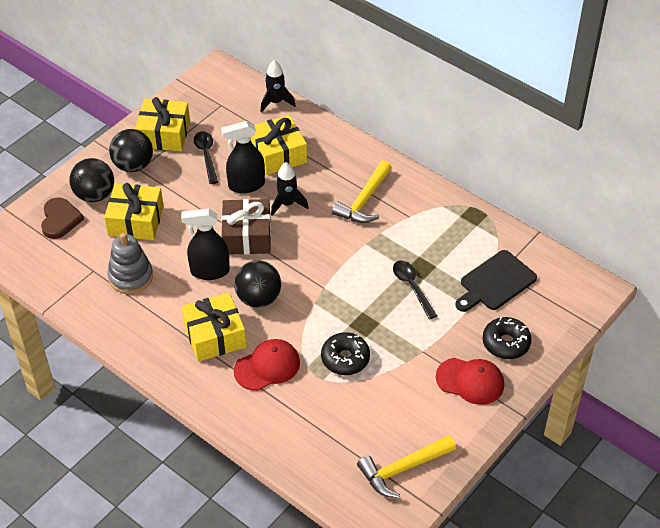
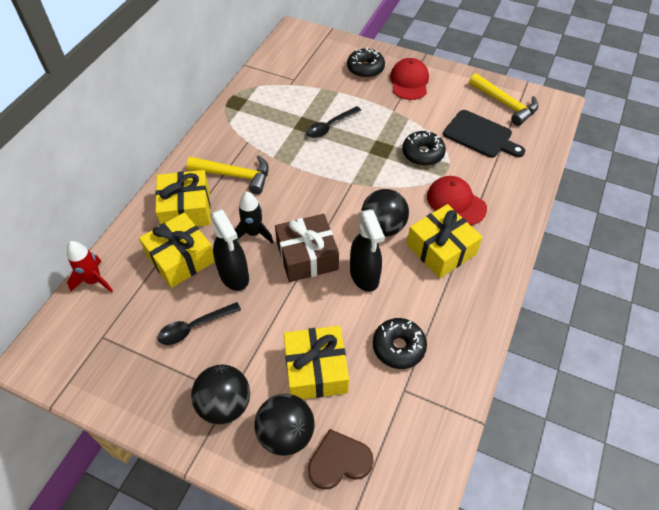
camera: 105 degrees left, 5 degrees up
(131, 277) = (398, 347): grey stacking toy -> black donut
(164, 134) = (163, 386): yellow gift -> yellow gift (186, 209)
(276, 102) = (94, 281): black rocket -> red rocket
(495, 282) = (307, 81): black cutting board -> black cutting board (480, 135)

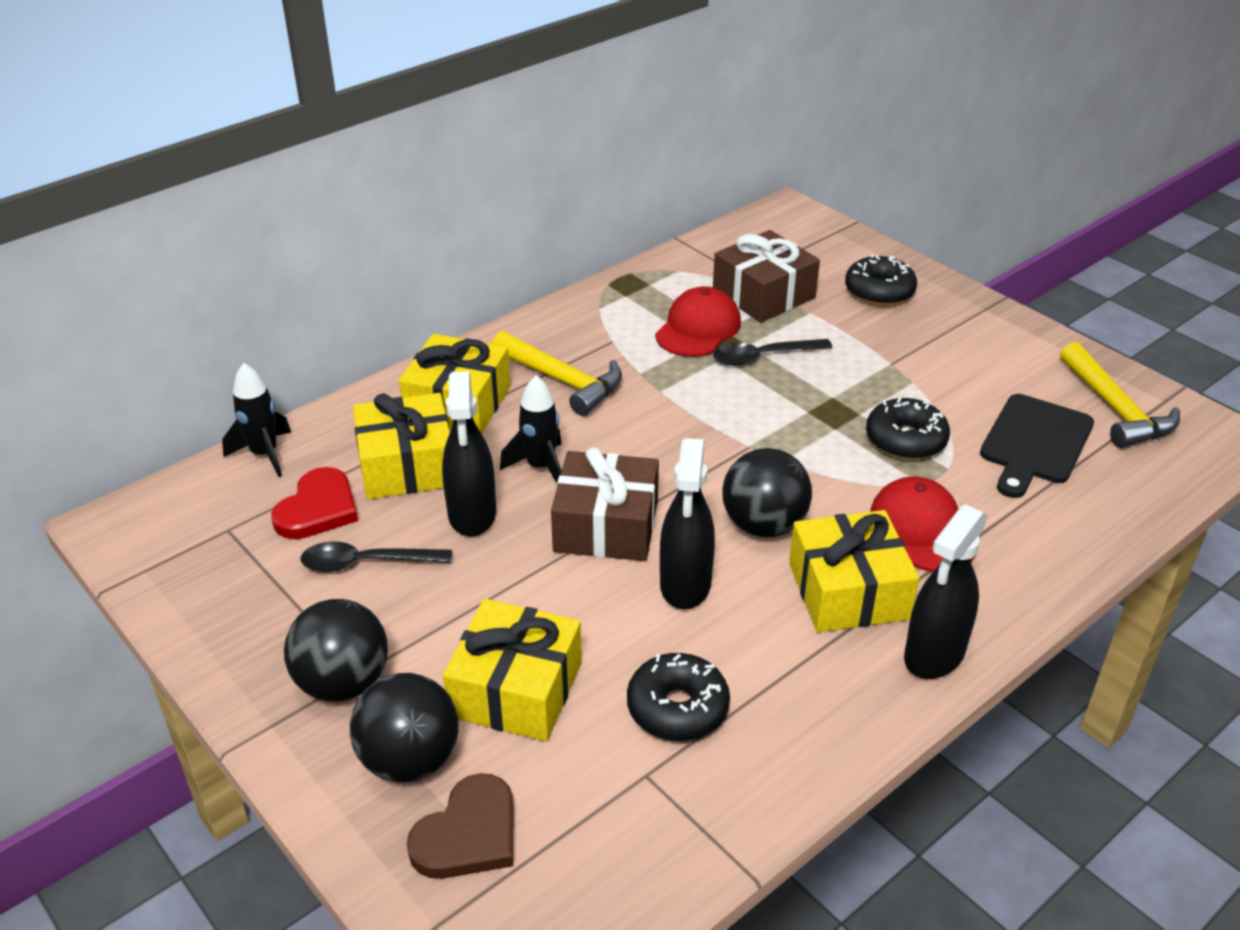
camera: 25 degrees right, 15 degrees down
(94, 281) = (264, 454): red rocket -> black rocket
(147, 304) = (318, 509): none -> red heart
(309, 87) = (763, 294): none -> brown gift
(339, 461) = (468, 834): brown heart -> brown heart turned 120 degrees clockwise
(409, 82) = (948, 329): red cap -> red cap (698, 328)
(480, 135) = (1035, 443): black cutting board -> black cutting board turned 60 degrees clockwise
(495, 269) = (934, 654): none -> black spray bottle

